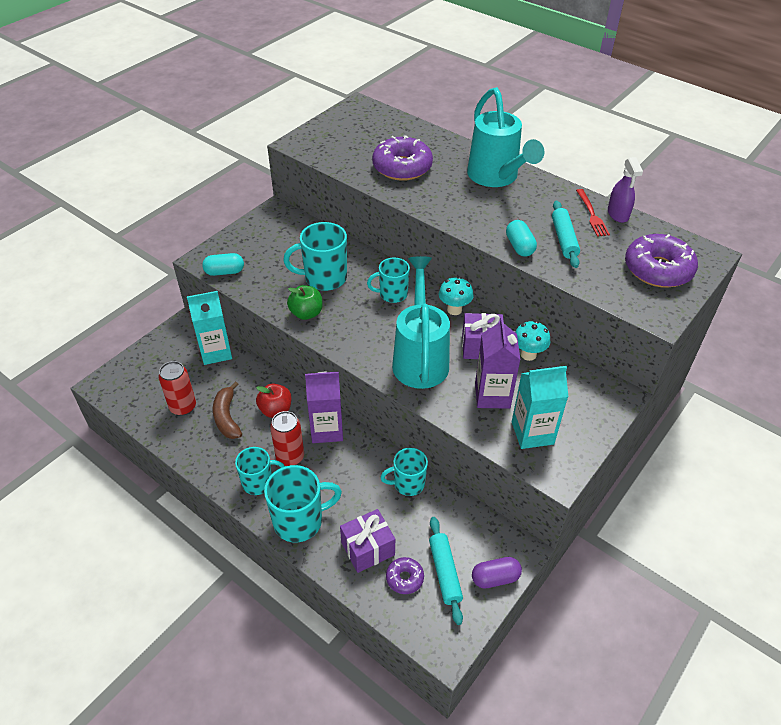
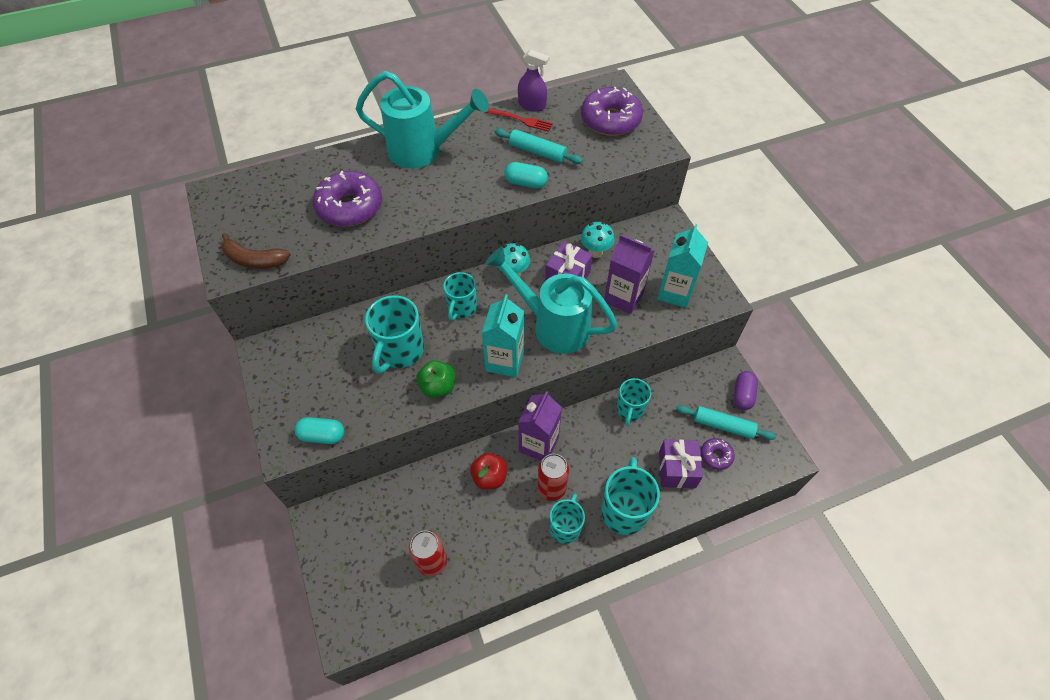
camera: 60 degrees left, 10 degrees up
(216, 352) = (378, 501): turquoise carton -> turquoise carton (505, 361)
(224, 272) = (322, 435): turquoise capsule -> turquoise capsule turned 75 degrees clockwise
(227, 417) = (471, 524): brown banana -> brown banana (255, 260)

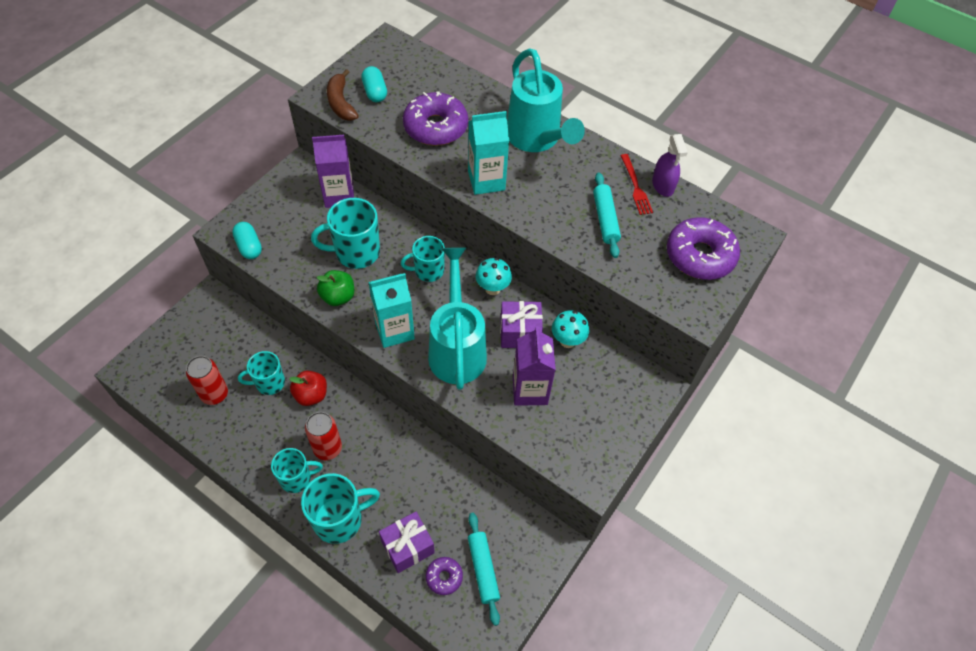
camera: 55 degrees right, 0 degrees up
(526, 183) = (558, 229): turquoise capsule -> turquoise capsule (375, 92)
(539, 444) = (364, 416): purple carton -> purple carton (339, 195)
(630, 410) = (447, 474): turquoise mug -> turquoise mug (269, 383)
(675, 292) = (569, 432): turquoise carton -> turquoise carton (486, 181)
(742, 395) = (532, 573): purple capsule -> none

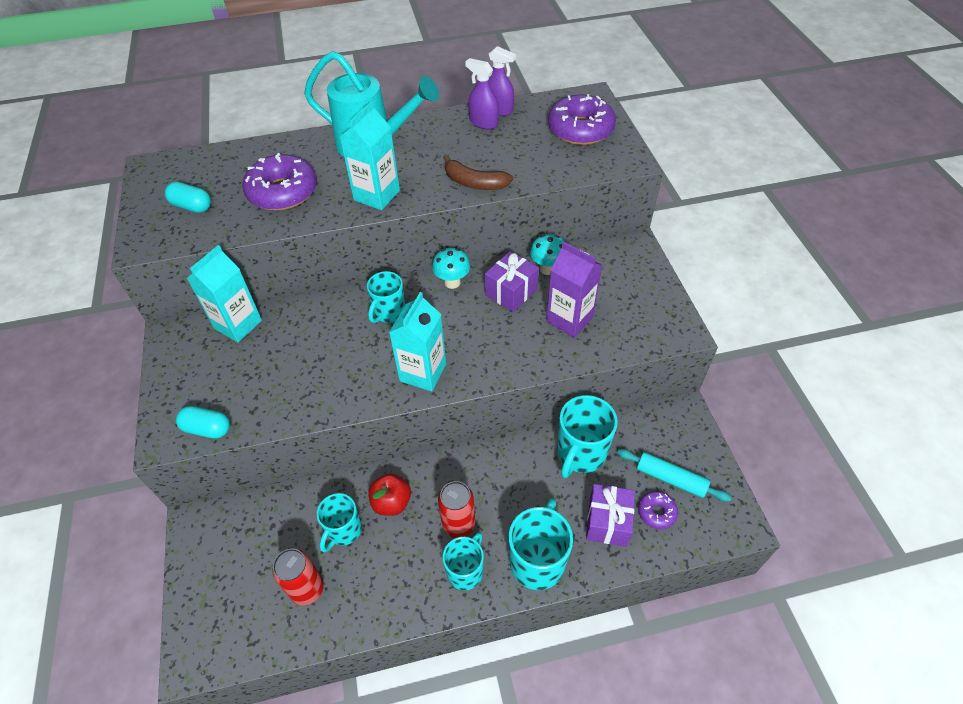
camera: 45 degrees left, 5 degrees down
(338, 297) = (343, 392): green apple -> none
(339, 195) = (238, 324): purple carton -> turquoise carton
(341, 103) = (171, 235): brown banana -> brown banana (474, 183)
(356, 252) = (312, 350): turquoise mug -> turquoise mug (580, 453)
(457, 348) = (484, 340): turquoise watering can -> none
(605, 219) = (494, 155): turquoise rolling pin -> none
(635, 187) = (483, 123): red fork -> purple spray bottle

